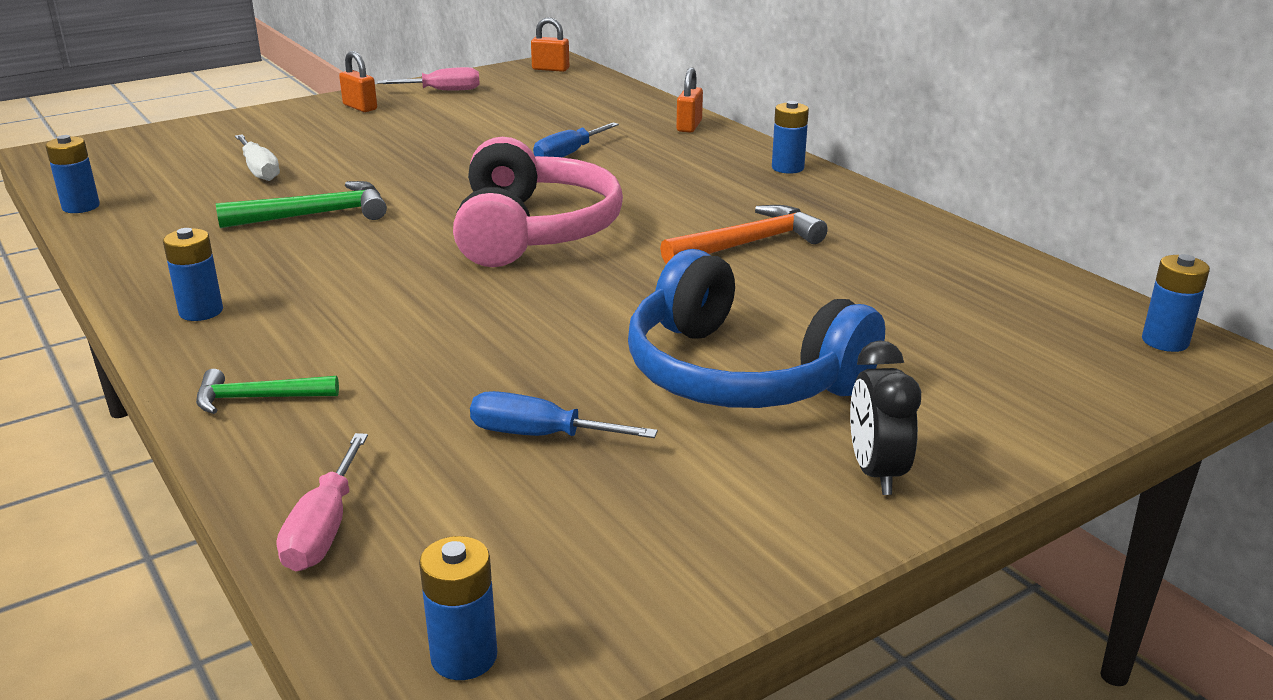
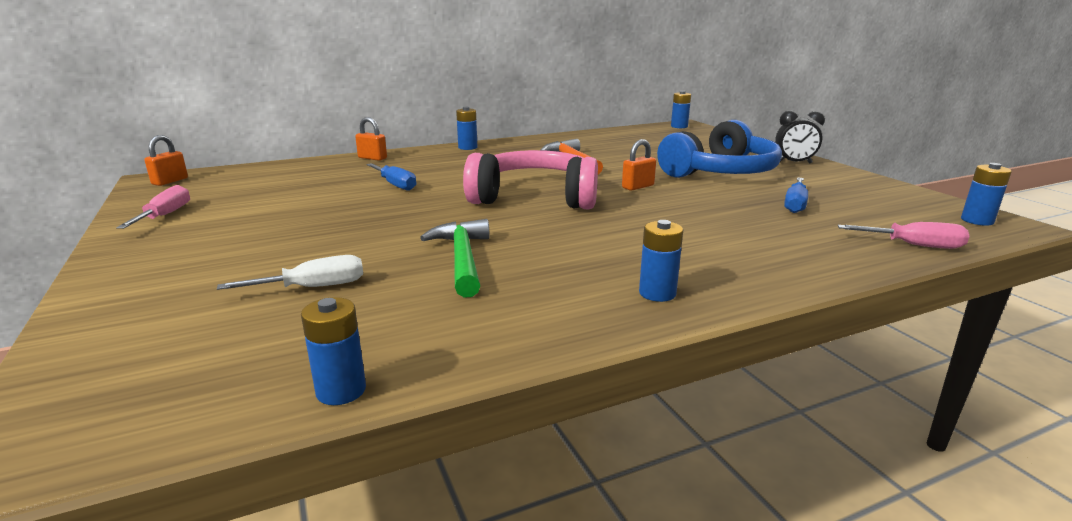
camera: 80 degrees left, 5 degrees down
(258, 398) = (789, 266): green hammer -> none
(360, 107) = (160, 247): orange padlock -> orange padlock (638, 187)

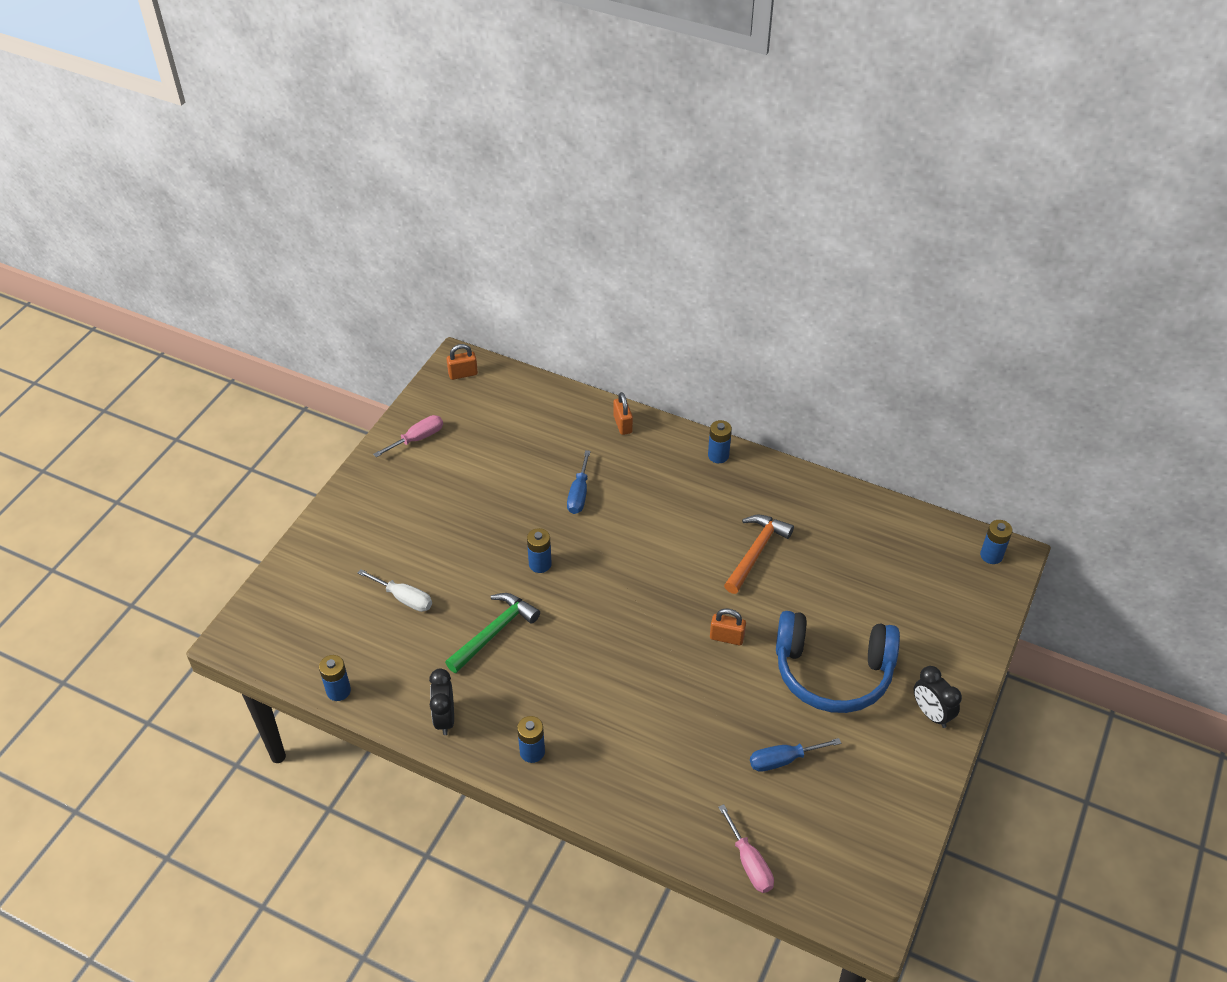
camera: 50 degrees right, 25 degrees up
(529, 327) = (445, 718): none -> black clock
(535, 197) = (634, 592): pink headphones -> none
(977, 221) = (861, 895): blue battery -> blue battery (540, 564)

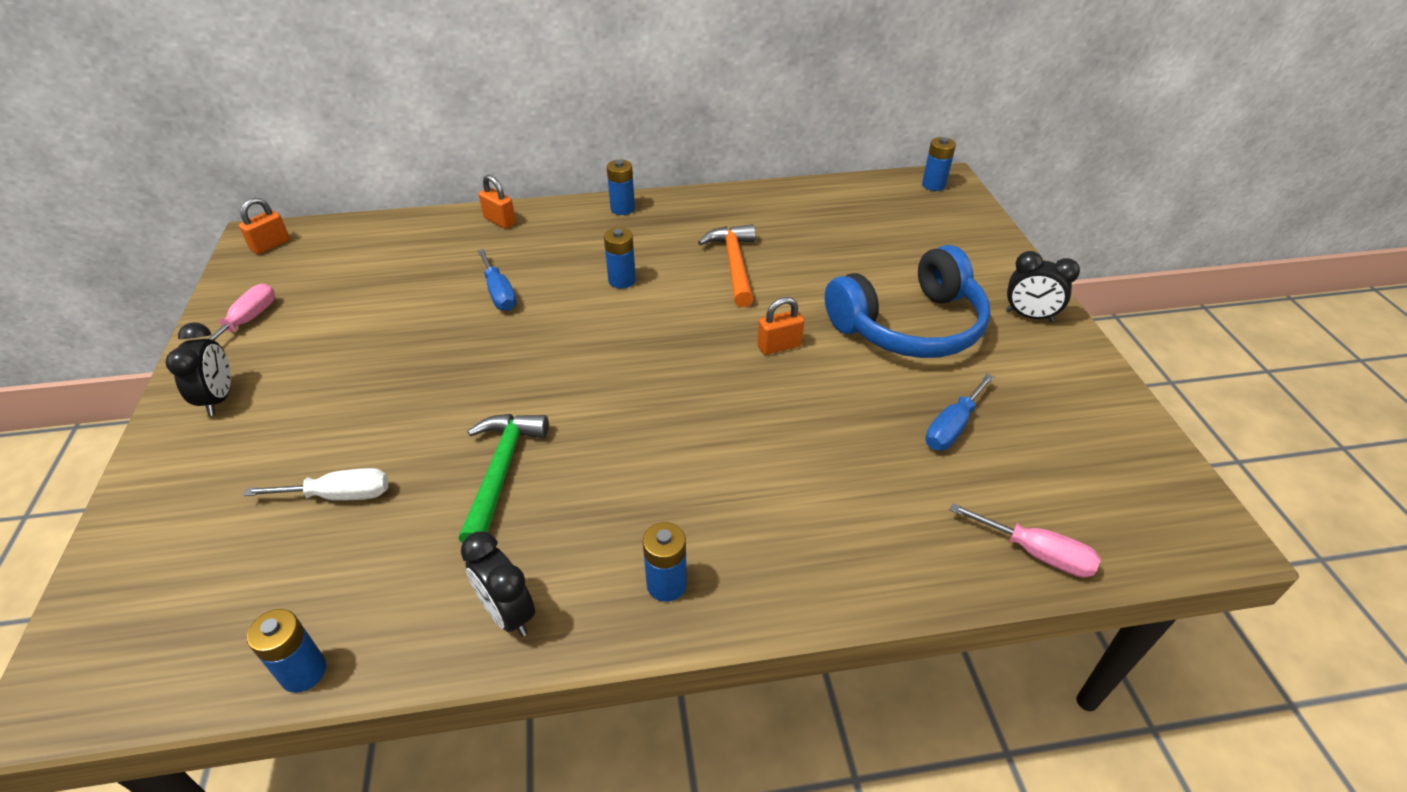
camera: 35 degrees left, 5 degrees down
(376, 494) = (219, 399): none -> black clock
(540, 564) = (505, 375): blue battery -> blue battery (622, 280)

